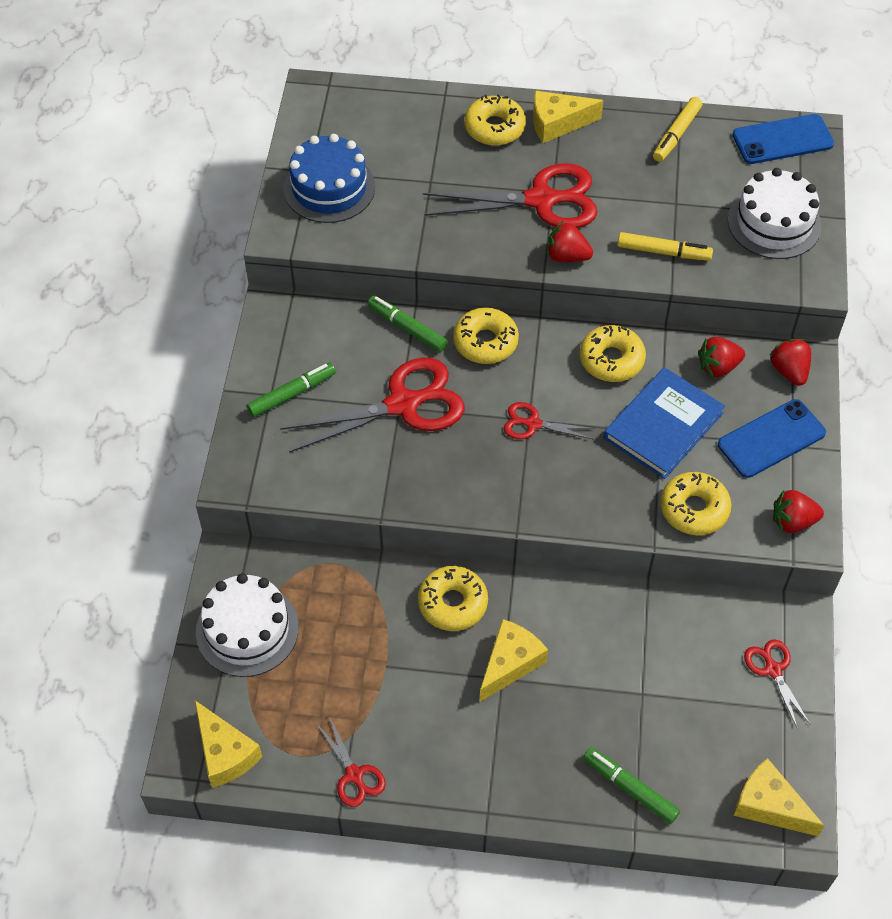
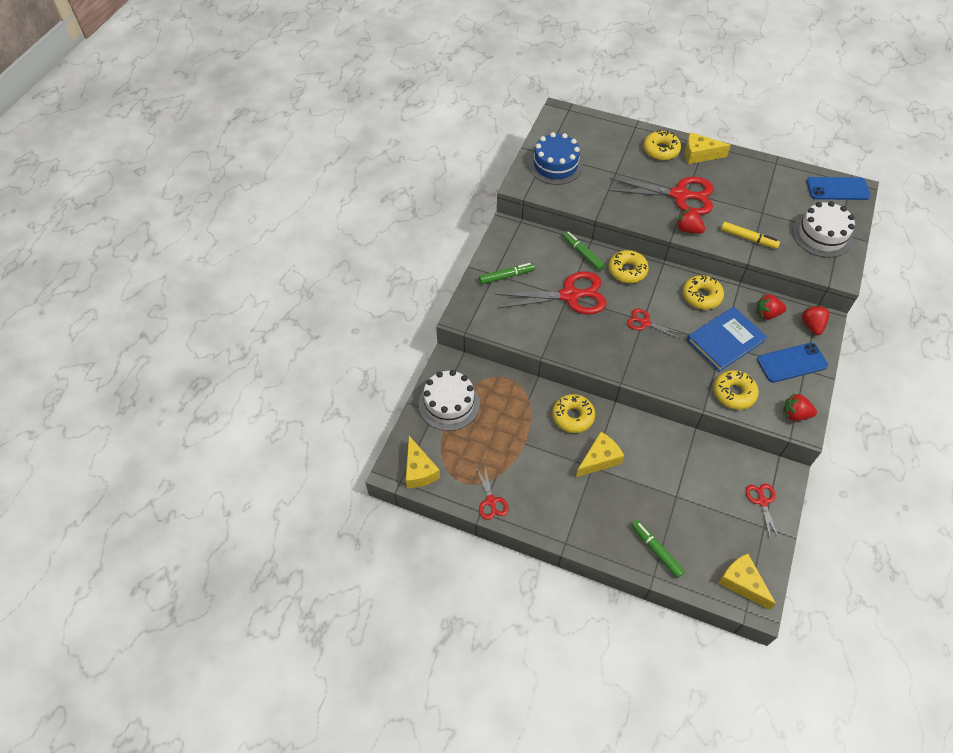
camera: 15 degrees right, 0 degrees up
(676, 134) = (771, 174): yellow marker -> none

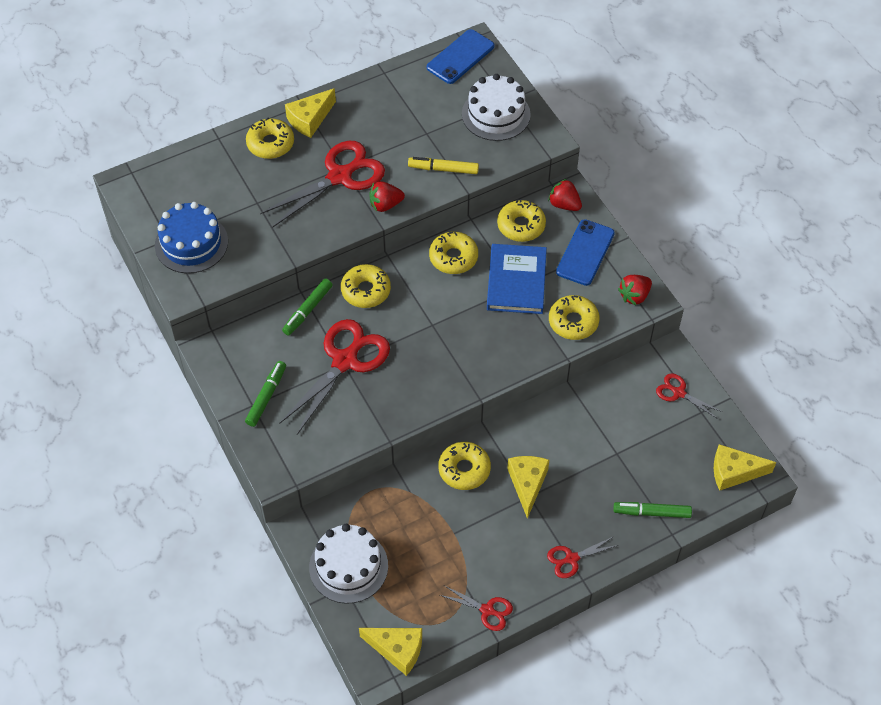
camera: 50 degrees left, 0 degrees up
(582, 254) = (308, 310): green marker -> green marker turned 60 degrees counterclockwise
(645, 323) = (437, 326): red scissors -> red scissors (571, 558)
(748, 238) = (443, 169): yellow marker -> yellow marker turned 150 degrees counterclockwise
(767, 314) = (521, 226): red strawberry -> yellow donut

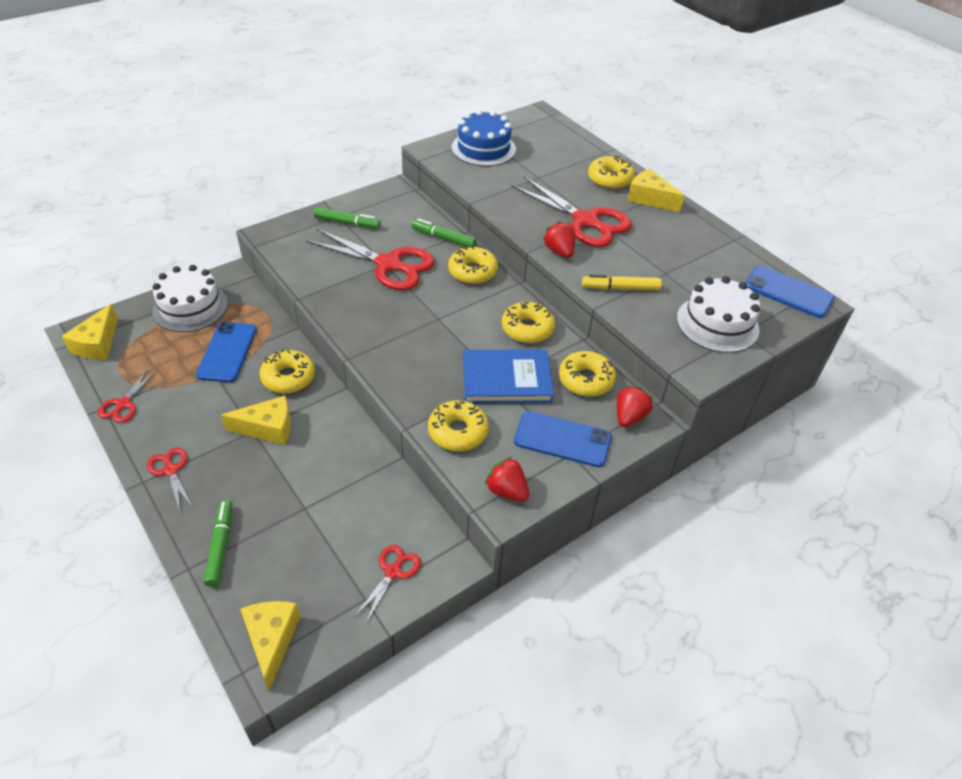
camera: 80 degrees right, 10 degrees down
(423, 525) = (227, 352): none -> blue phone
(443, 169) = (620, 288): yellow marker -> yellow marker turned 90 degrees counterclockwise

